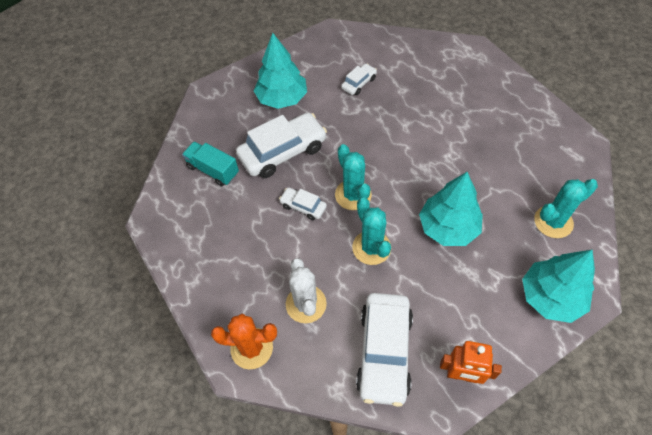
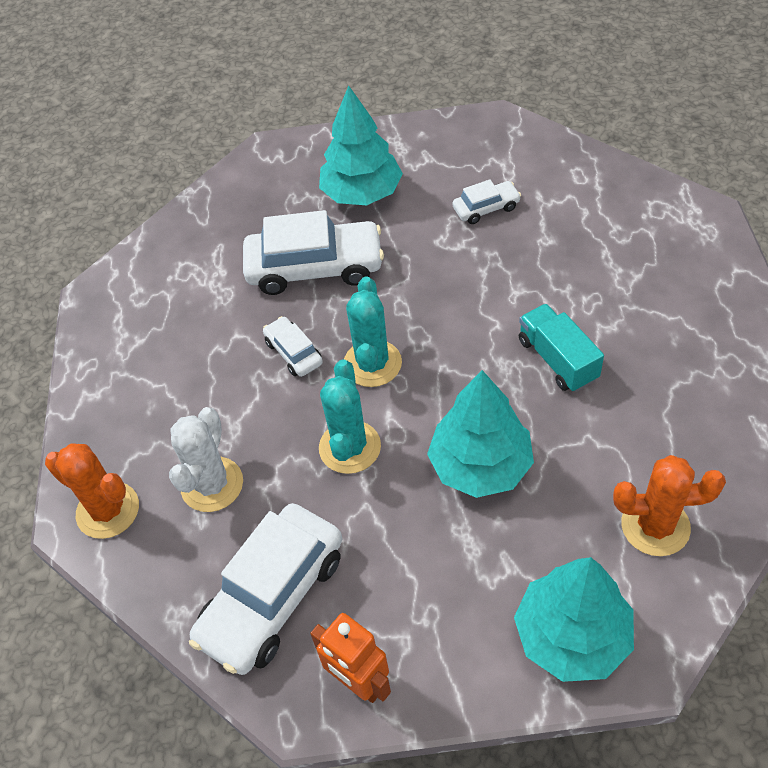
camera: 30 degrees right, 5 degrees down
(213, 170) = (209, 259): turquoise truck -> turquoise truck (557, 360)
(553, 222) = (655, 526): turquoise cactus -> orange cactus

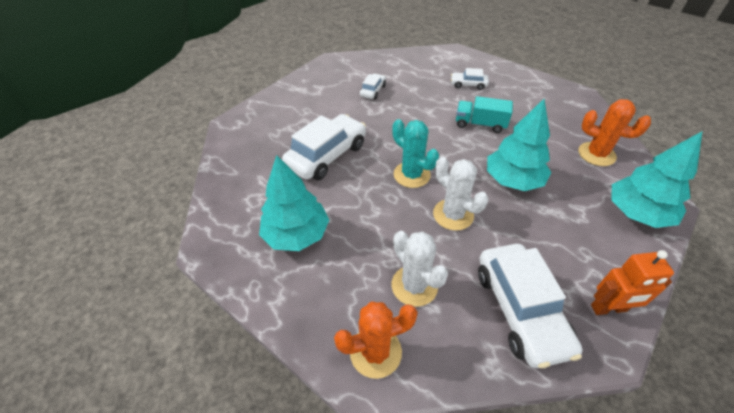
camera: 50 degrees left, 5 degrees down
(293, 353) = (368, 196): white car -> white car (468, 84)
(350, 447) = (453, 215): turquoise cactus -> white cactus
(362, 193) = (307, 115): turquoise tree -> turquoise tree (297, 234)
(655, 526) = (596, 154): orange cactus -> orange cactus turned 75 degrees clockwise

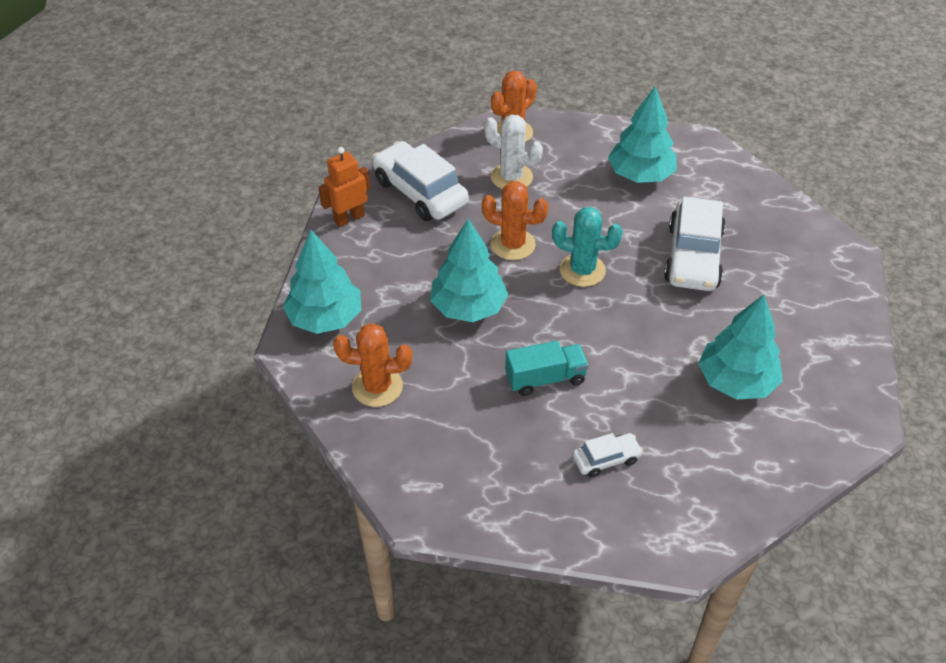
camera: 150 degrees right, 0 degrees up
(373, 91) = (736, 381): white car -> turquoise tree
(453, 215) = (513, 244): white cactus -> orange cactus

